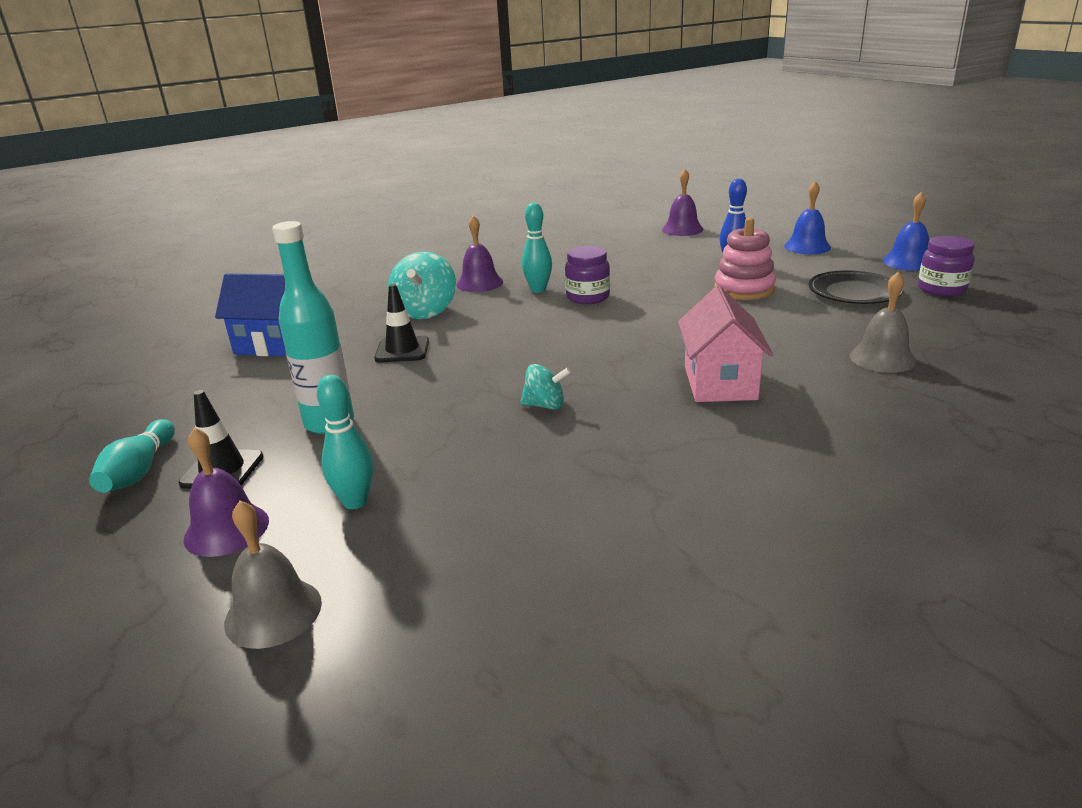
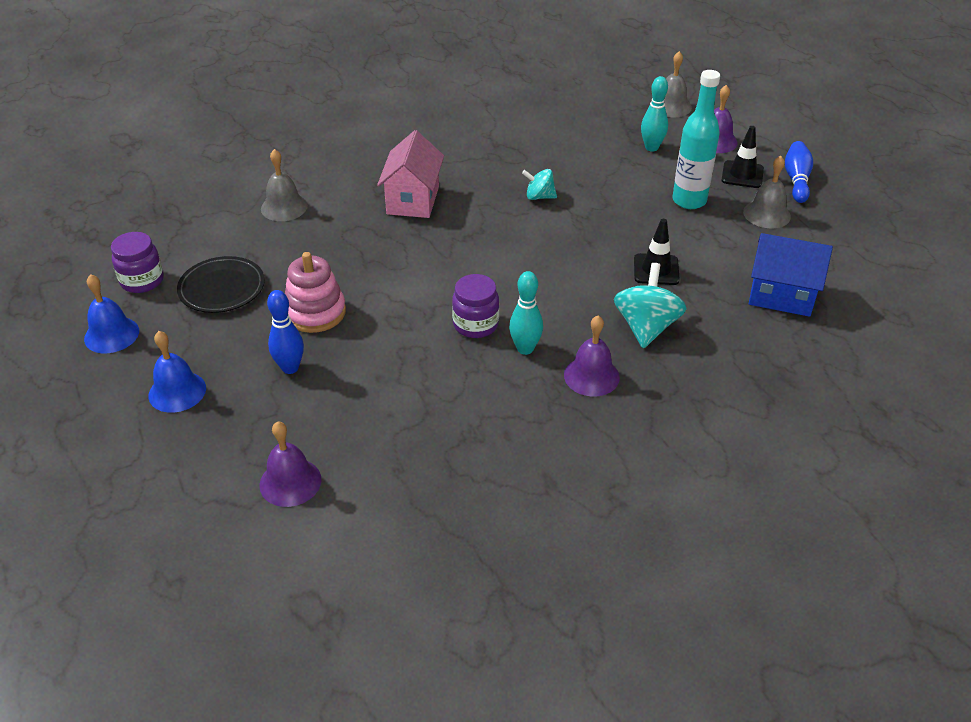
camera: 175 degrees left, 15 degrees up
(139, 471) = (796, 180): turquoise bowling pin -> blue bowling pin
(228, 418) = (766, 214): none -> grey bell

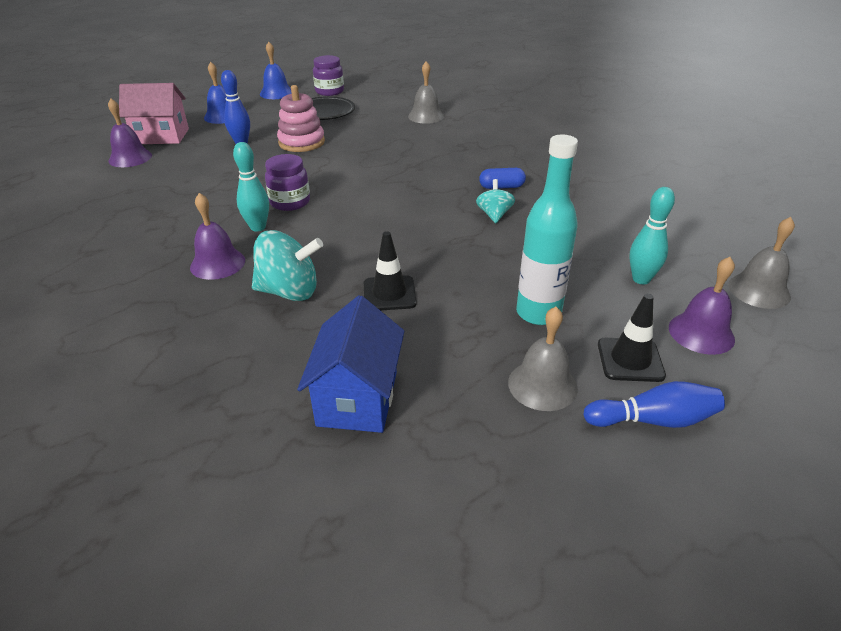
camera: 80 degrees right, 5 degrees down
(413, 200) = (457, 158): pink house -> pink house (161, 136)
(486, 184) = (501, 187): none -> blue capsule

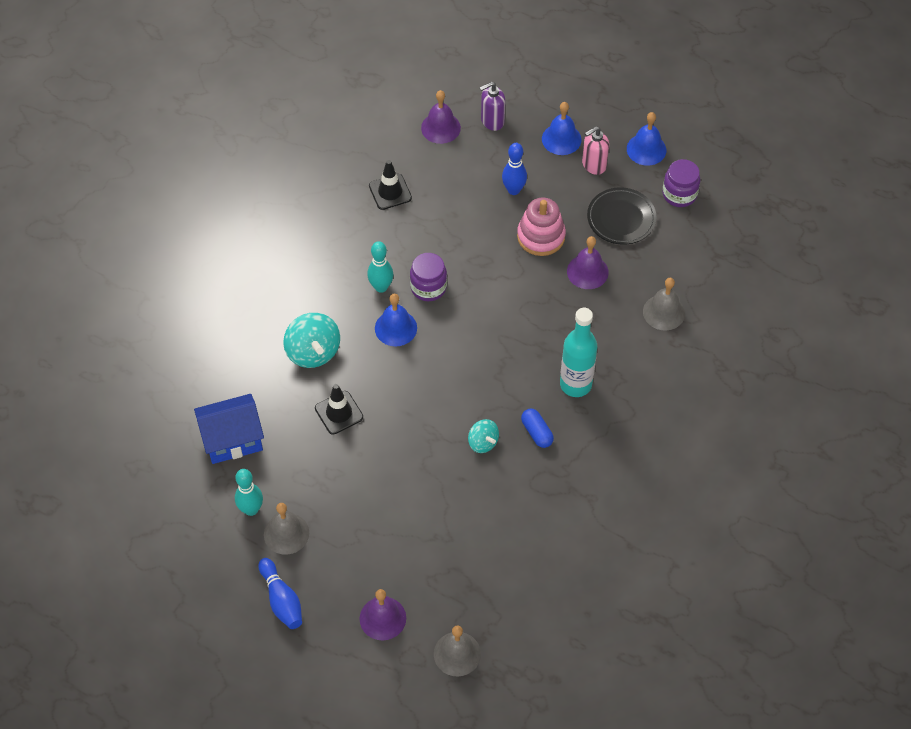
camera: 65 degrees right, 20 degrees up
(161, 136) = (492, 121): pink house -> purple soap dispenser
(217, 263) = (323, 290): purple bell -> purple bell (587, 271)
(263, 111) = (593, 165): none -> pink soap dispenser
(316, 230) = (396, 328): none -> blue bell
(494, 215) = (483, 442): turquoise spinning top -> turquoise spinning top turned 75 degrees clockwise
(538, 313) = (359, 512): turquoise bottle -> turquoise bottle (575, 384)
(630, 360) = (333, 578): black traffic cone -> black traffic cone (390, 192)
(641, 279) = (434, 570): turquoise bowling pin -> turquoise bowling pin (251, 509)

